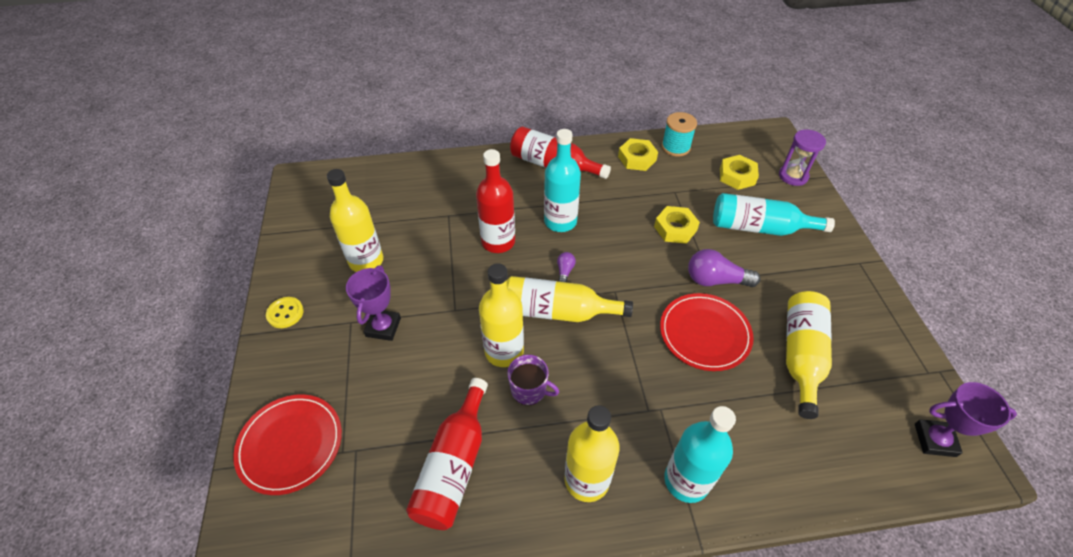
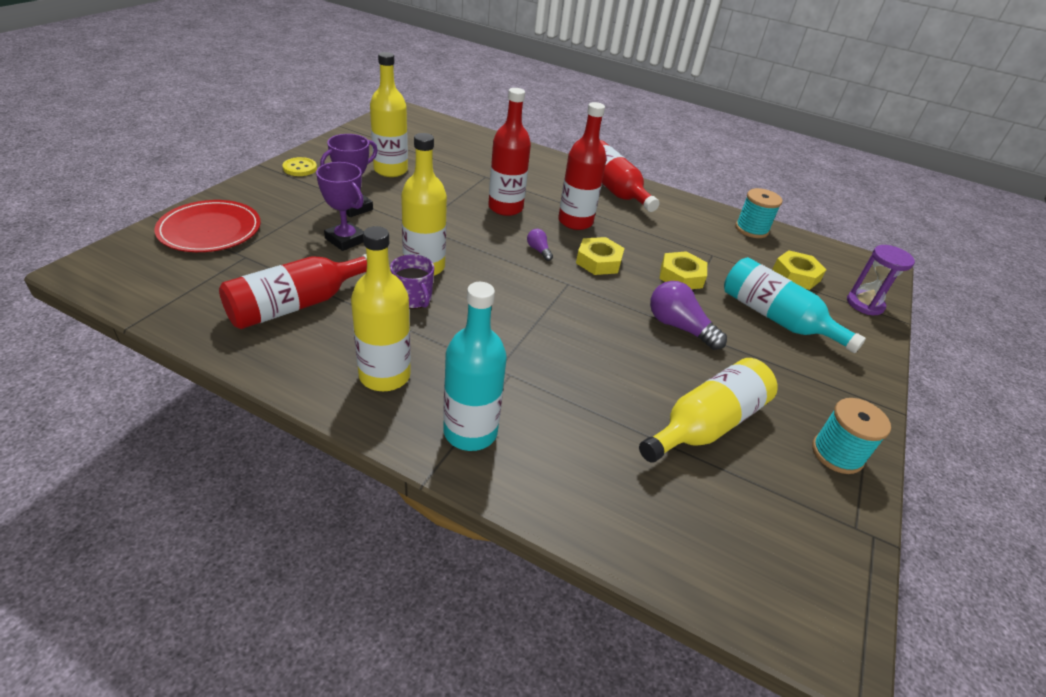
camera: 30 degrees right, 10 degrees down
(558, 311) = (500, 269): yellow bottle -> none
(560, 221) = (575, 222): turquoise bottle -> red bottle
(565, 271) = (539, 250): purple light bulb -> purple light bulb turned 75 degrees counterclockwise
(637, 158) = (701, 219): yellow nut -> yellow nut (598, 261)
(704, 333) = (620, 353): red plate -> none
(878, 322) = (837, 454): none -> turquoise spool
(934, 440) = (793, 583): purple trophy -> purple trophy (345, 240)

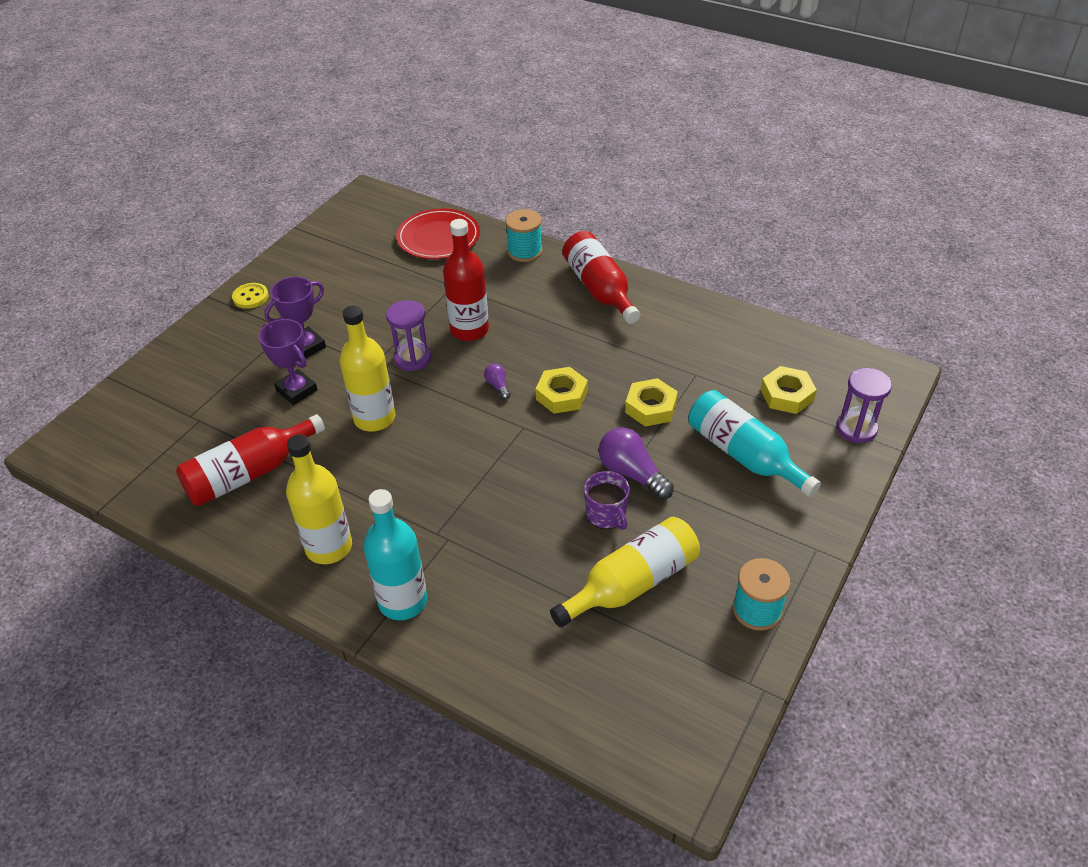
camera: 10 degrees right, 5 degrees up
(210, 230) = (164, 390): red plate -> red plate (438, 237)
(390, 170) = (347, 289): yellow bottle -> none
(413, 298) = (361, 458): purple mug -> purple mug (606, 514)
(456, 224) = (412, 358): none -> purple hourglass
(575, 222) = (545, 342): red bottle -> none
(751, 229) = (753, 333): turquoise spool -> turquoise spool (524, 251)

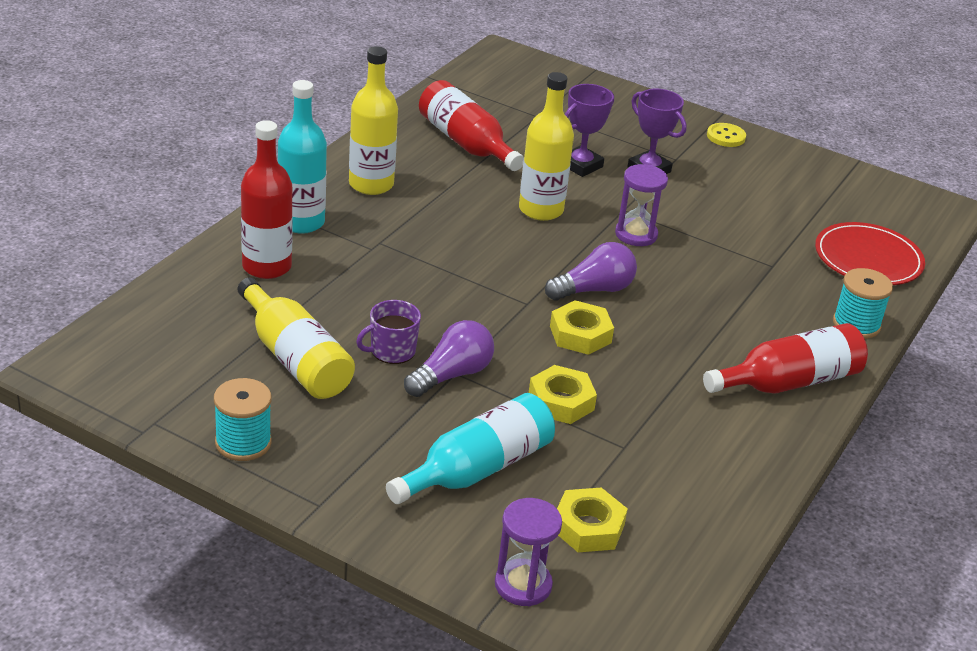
camera: 85 degrees right, 10 degrees down
(469, 330) = (690, 274): red bottle -> red bottle (266, 266)
(498, 386) = (594, 290): purple light bulb -> purple light bulb, size x1.96

